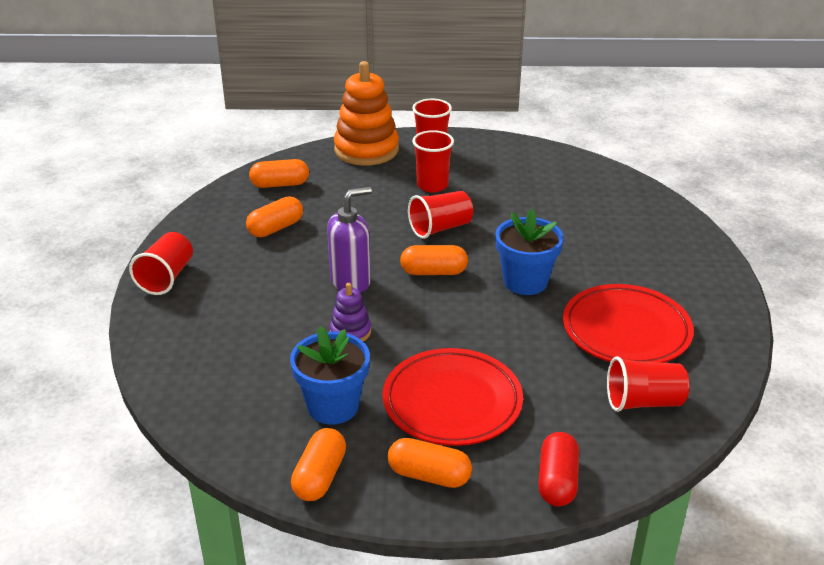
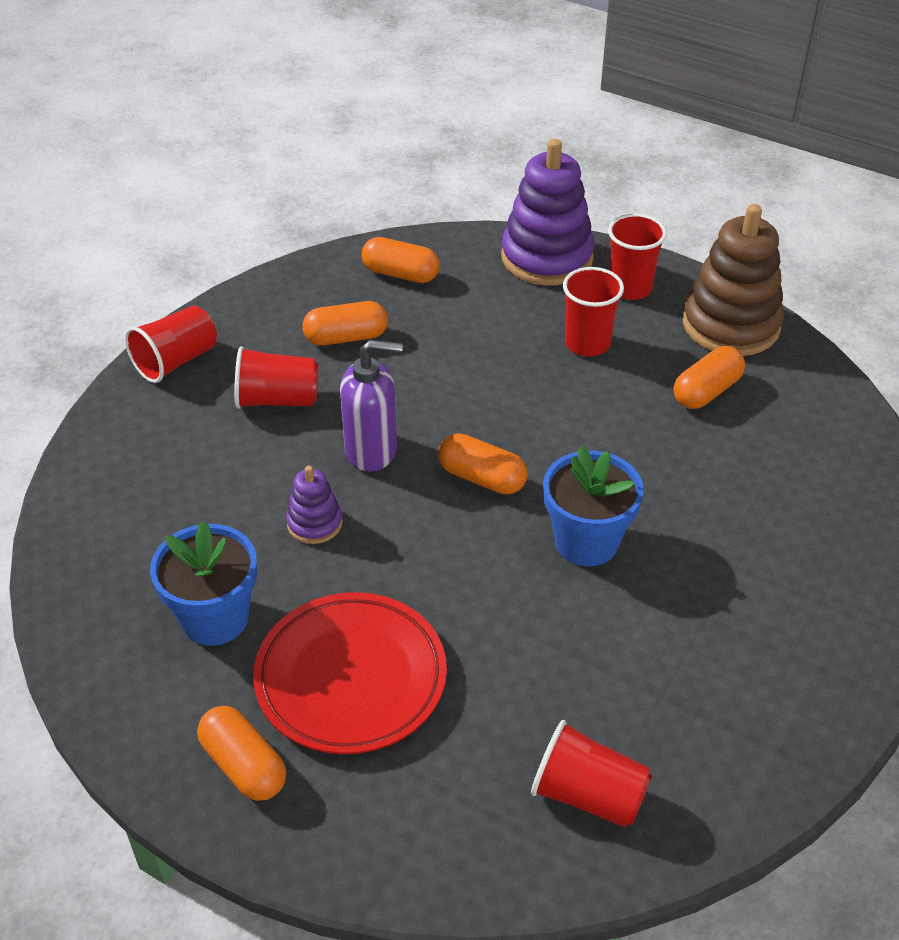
camera: 30 degrees right, 10 degrees up
(320, 477) = (128, 705): orange capsule -> orange capsule (706, 391)
(366, 150) = (547, 258): orange stacking toy -> purple stacking toy
(440, 228) = (544, 414): red cup -> red cup (277, 399)
(506, 152) = (730, 325): none -> brown stacking toy
(557, 481) = (383, 852): red capsule -> none
(626, 331) = (658, 676): red plate -> none

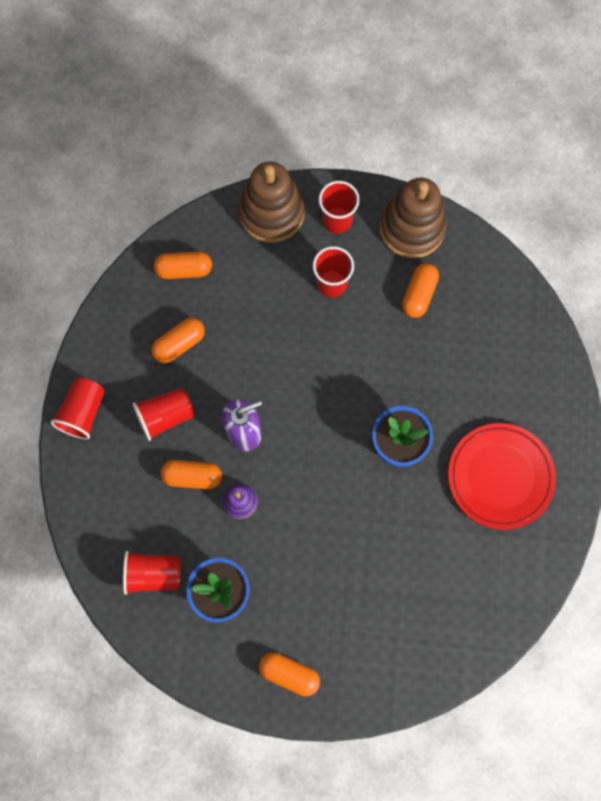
camera: 25 degrees left, 30 degrees up
(351, 678) = (315, 596): red plate -> red plate (500, 477)
(482, 478) = (318, 424): orange capsule -> orange capsule (192, 476)
(547, 258) = (272, 213): purple stacking toy -> brown stacking toy
(588, 795) = (465, 608): red cup -> red cup (153, 574)

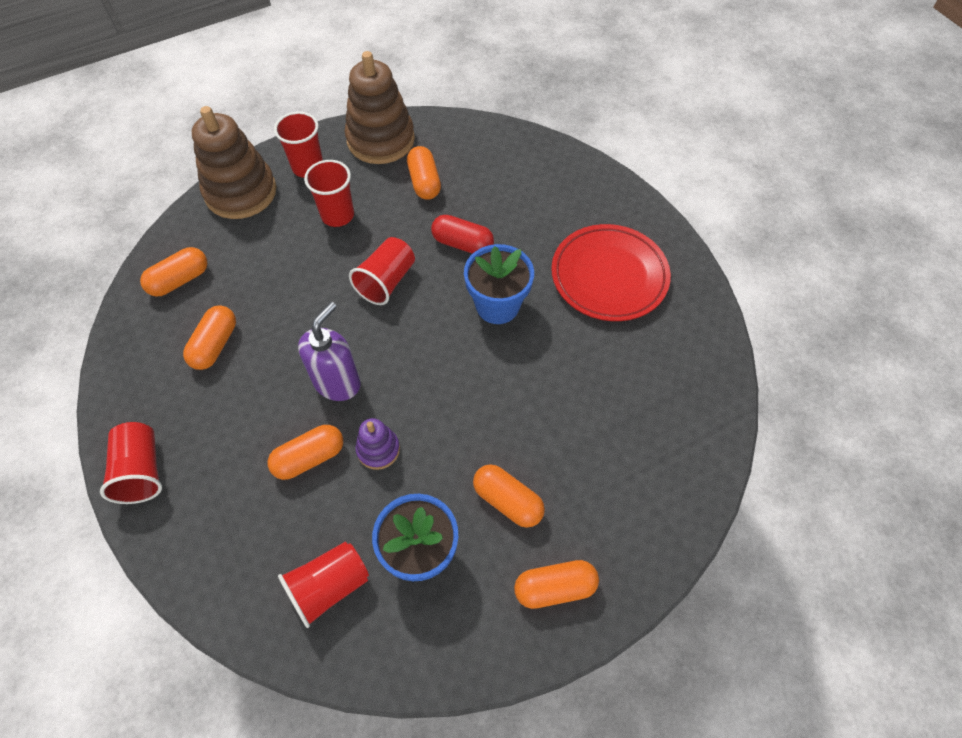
camera: 35 degrees left, 15 degrees down
(166, 416) = (242, 418): red cup -> red cup (386, 281)
(300, 597) = (507, 501): none -> orange capsule
(409, 373) = (462, 244): none -> red capsule

